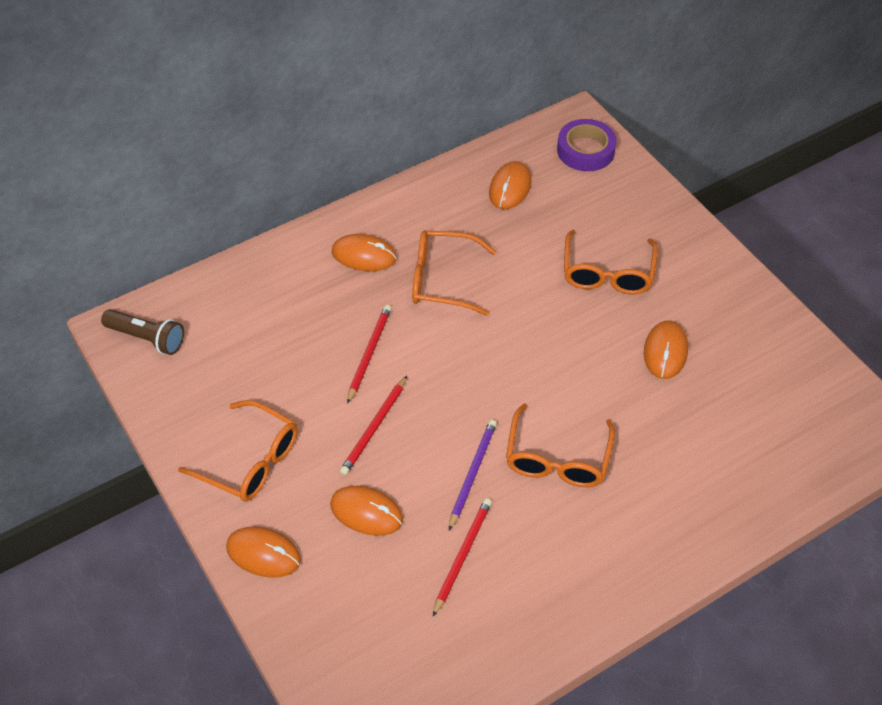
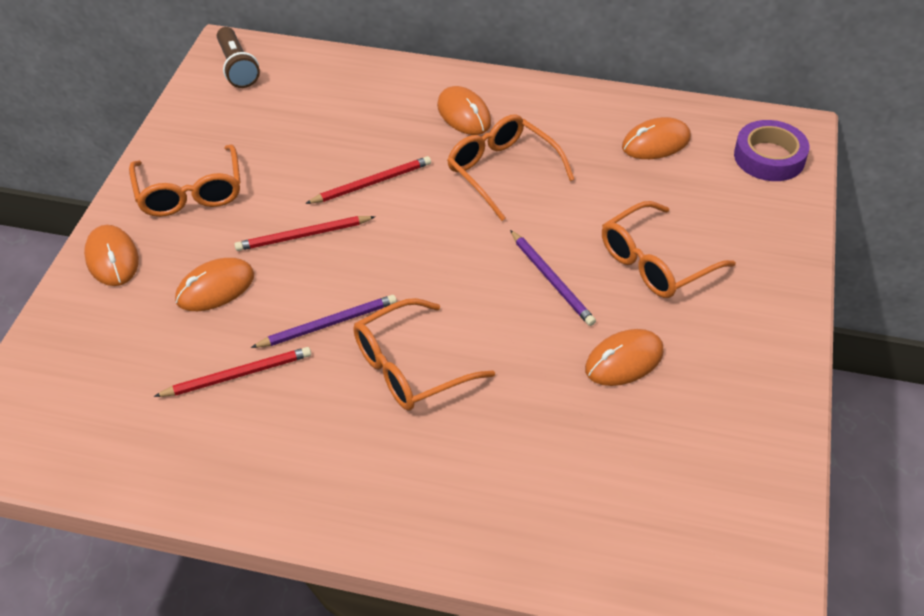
camera: 45 degrees right, 5 degrees down
(366, 512) = (215, 288): orange mouse -> orange mouse turned 75 degrees clockwise
(565, 332) = (552, 280): none -> purple pencil

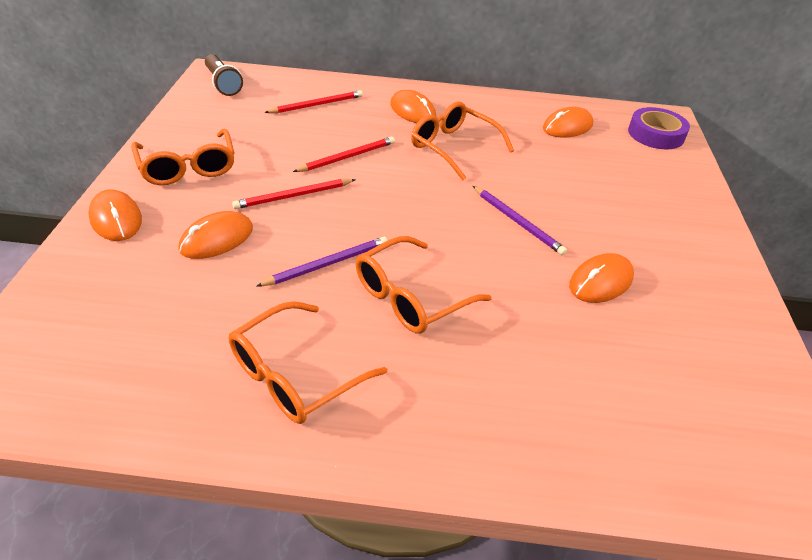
camera: 10 degrees left, 5 degrees down
(238, 375) = (245, 312): red pencil -> red pencil (317, 105)
(655, 263) = (598, 206): orange glasses -> orange glasses (295, 375)

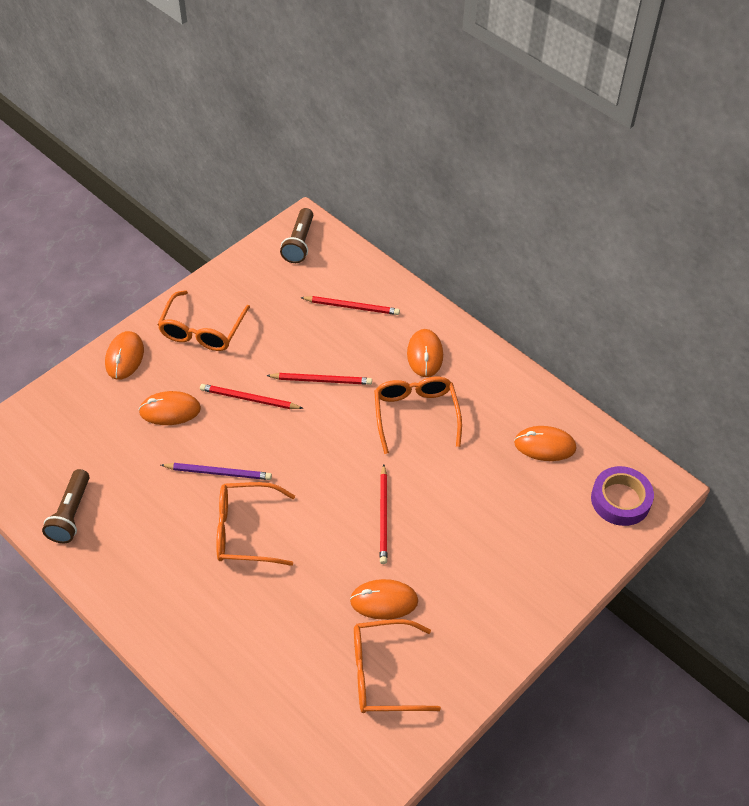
camera: 40 degrees right, 10 degrees up
(184, 392) = (71, 514): none -> brown flashlight
(295, 375) = (132, 541): orange glasses -> orange glasses (383, 674)
(517, 222) = (383, 516): purple pencil -> red pencil

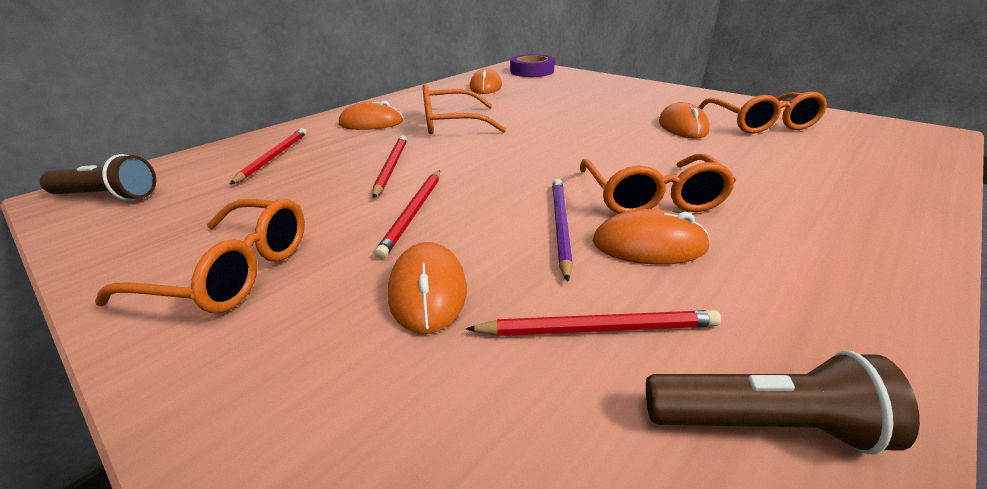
camera: 90 degrees left, 20 degrees down
(125, 357) = (241, 388): orange mouse -> orange mouse (649, 245)
(383, 516) = (584, 130): red pencil -> red pencil (598, 329)

